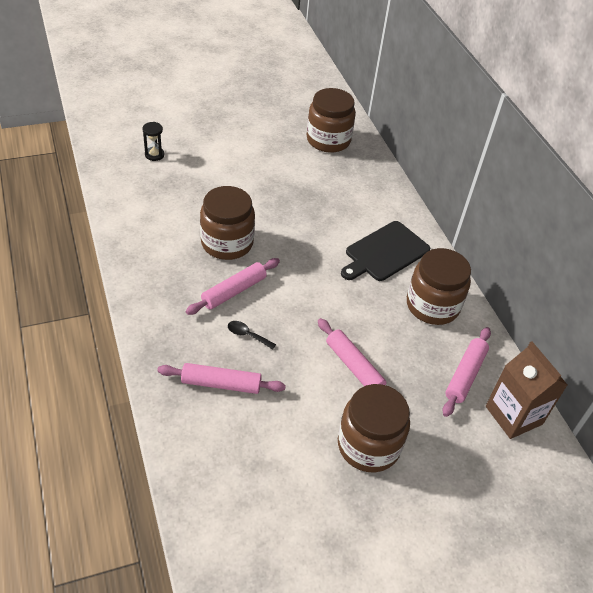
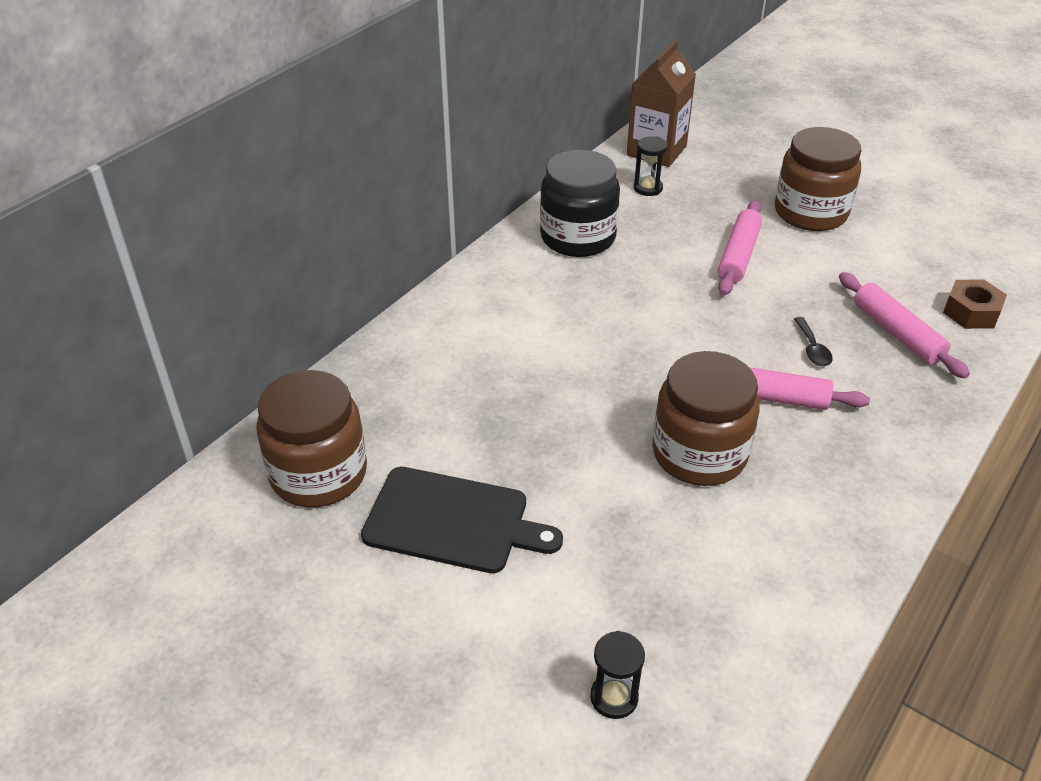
camera: 120 degrees left, 5 degrees down
(200, 439) = (971, 312): none -> brown nut
(385, 252) = (532, 303): black cutting board -> black cutting board (452, 521)
(432, 305) = (578, 237): brown jar -> black jar
(465, 375) = (648, 188): pink rolling pin -> black hourglass

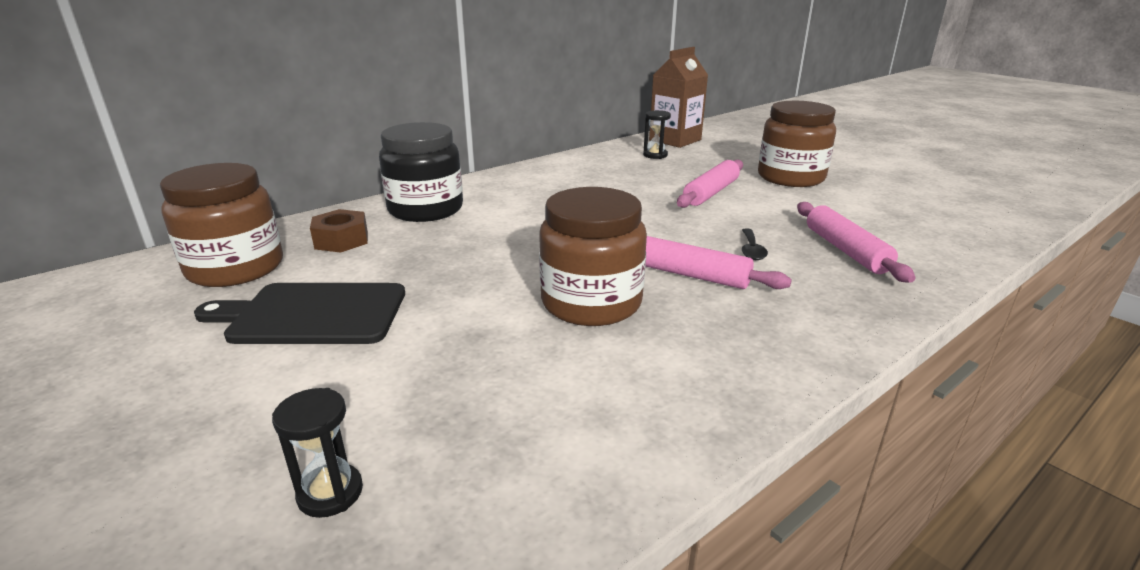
camera: 15 degrees right, 15 degrees down
(452, 521) = (313, 314): black cutting board -> black cutting board turned 150 degrees clockwise
(578, 237) = (578, 172): black jar -> black jar (425, 209)
(971, 312) = (932, 246): brown nut -> brown nut (341, 240)

